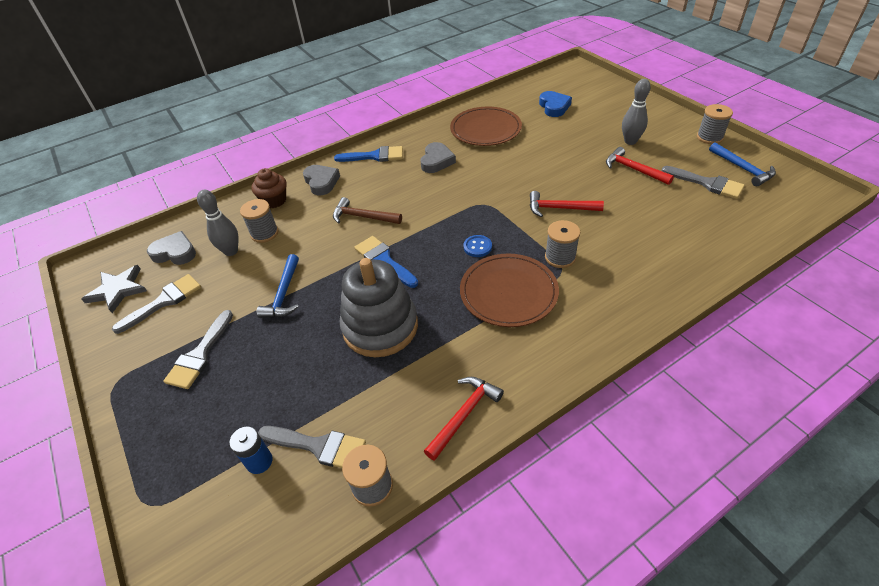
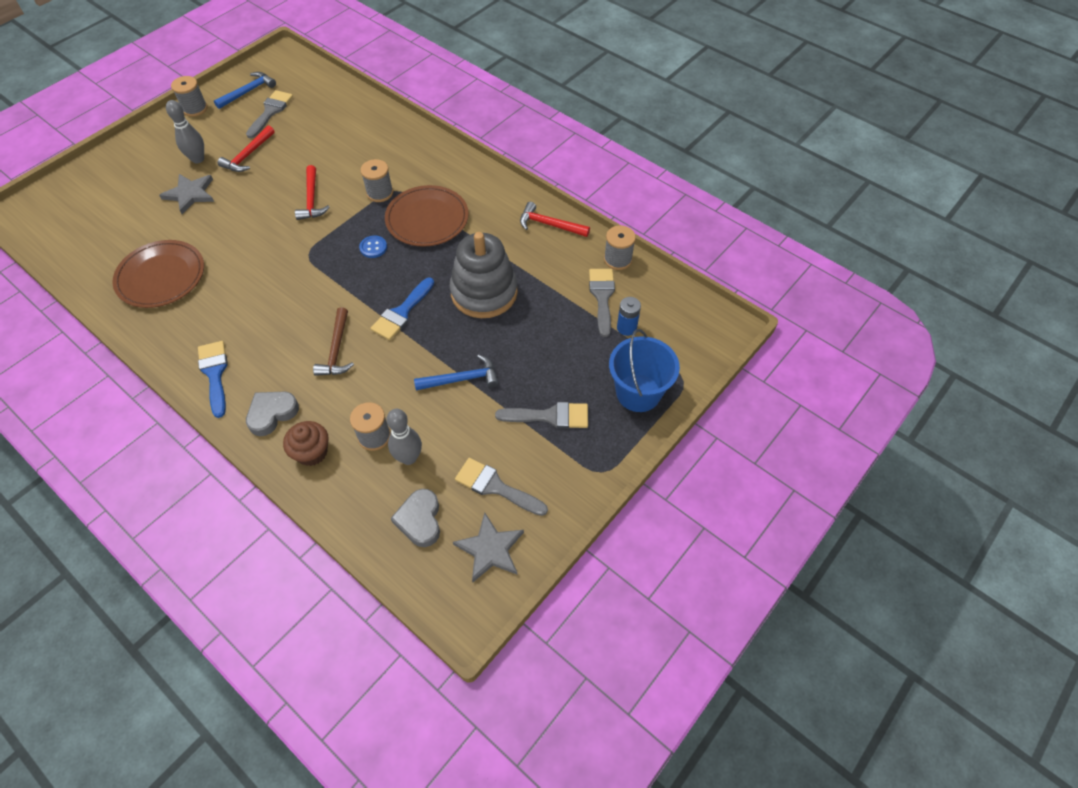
camera: 110 degrees left, 10 degrees up
(169, 446) = (638, 393): none -> blue bucket
(436, 161) = (228, 309): grey heart -> none
(554, 107) = (116, 222): blue heart -> none
(581, 139) = (190, 194): none -> grey star

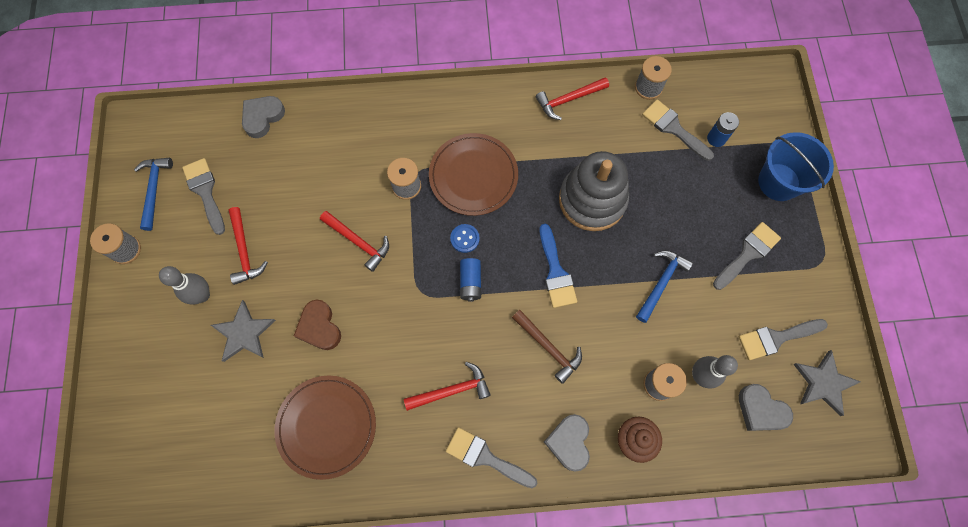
camera: 45 degrees left, 15 degrees up
(215, 374) = (485, 457): blue brush -> grey brush
(230, 224) = (319, 327): none -> brown heart
(249, 320) = (452, 390): none -> red hammer
(343, 273) = (470, 282): none -> blue battery
(351, 99) = (262, 117): none -> grey heart

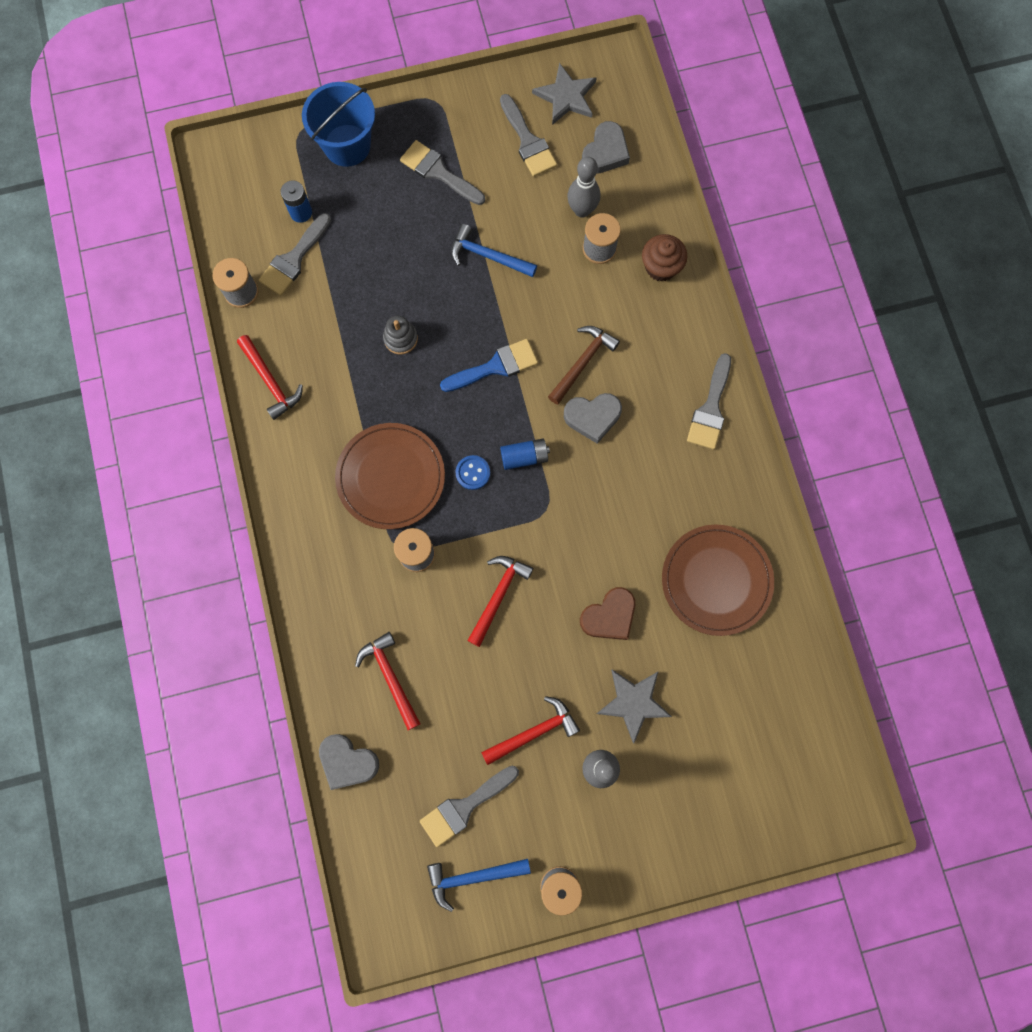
camera: 100 degrees left, 5 degrees up
(452, 390) = (649, 455): red hammer -> red hammer (390, 677)
(569, 442) = (677, 328): grey heart -> grey heart (592, 417)
(592, 200) = (400, 338): grey stacking toy -> grey stacking toy, size x0.43

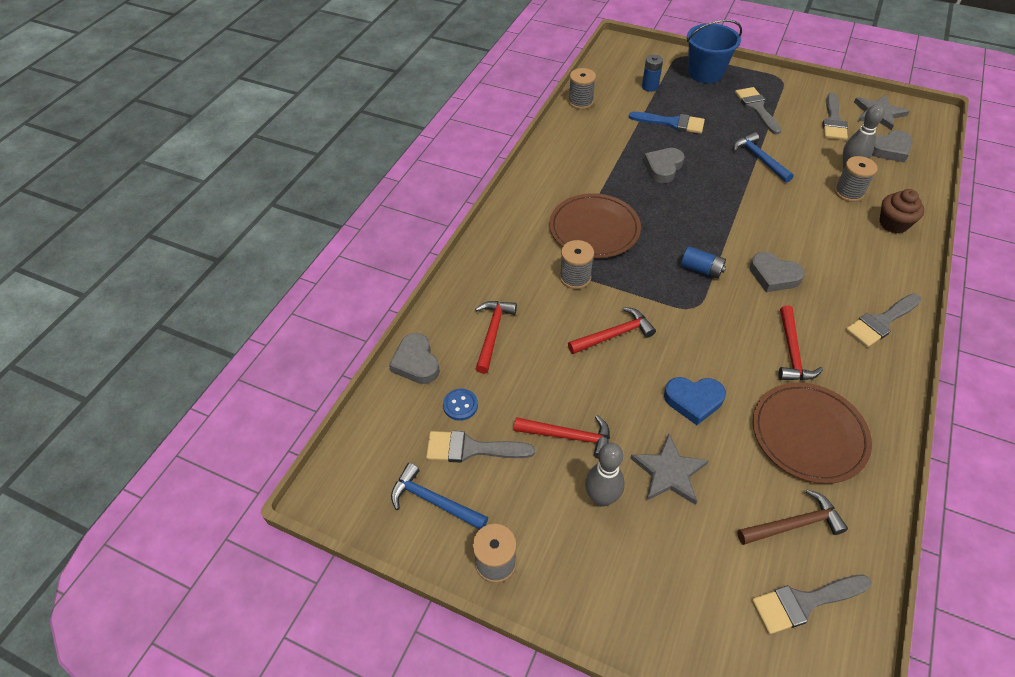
camera: 40 degrees right, 25 degrees down
(270, 382) = (559, 146): red hammer -> red hammer (792, 352)
(294, 259) = (626, 103): grey brush -> grey brush (804, 602)
(400, 338) = (663, 168): grey stacking toy -> grey heart
(473, 473) = (655, 257): blue button -> blue button (460, 405)
(495, 366) = (719, 212): blue brush -> blue brush (672, 123)
(583, 362) = (789, 243): brown hammer -> brown hammer (794, 524)
(609, 616) = (693, 400): brown heart -> blue heart

